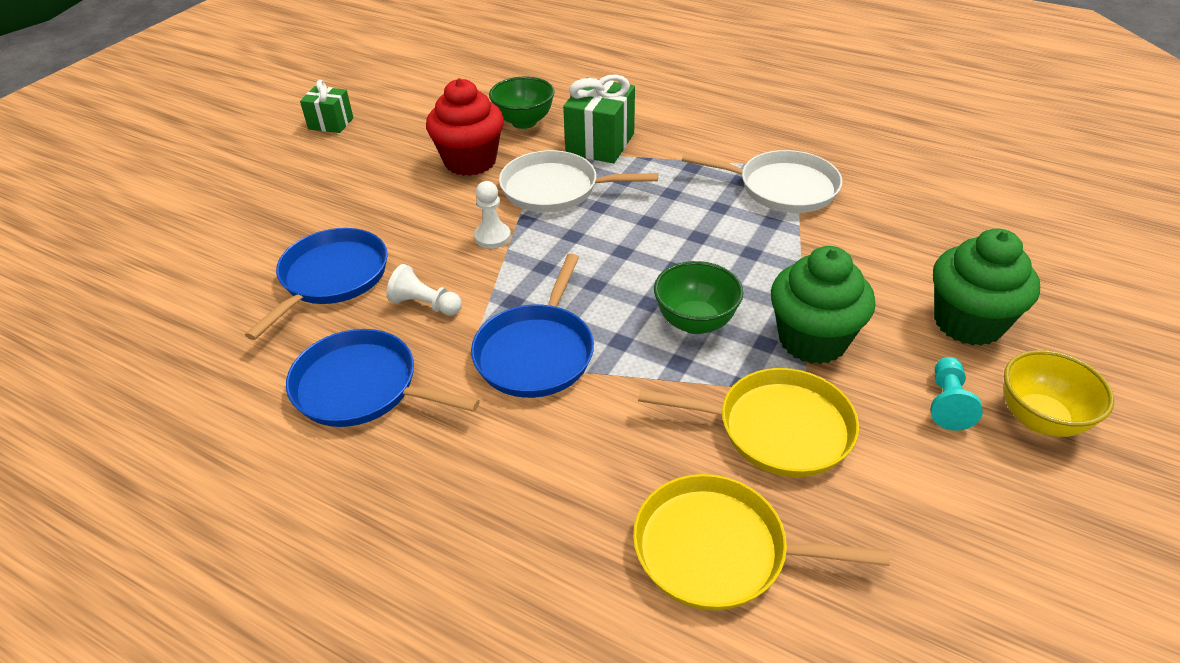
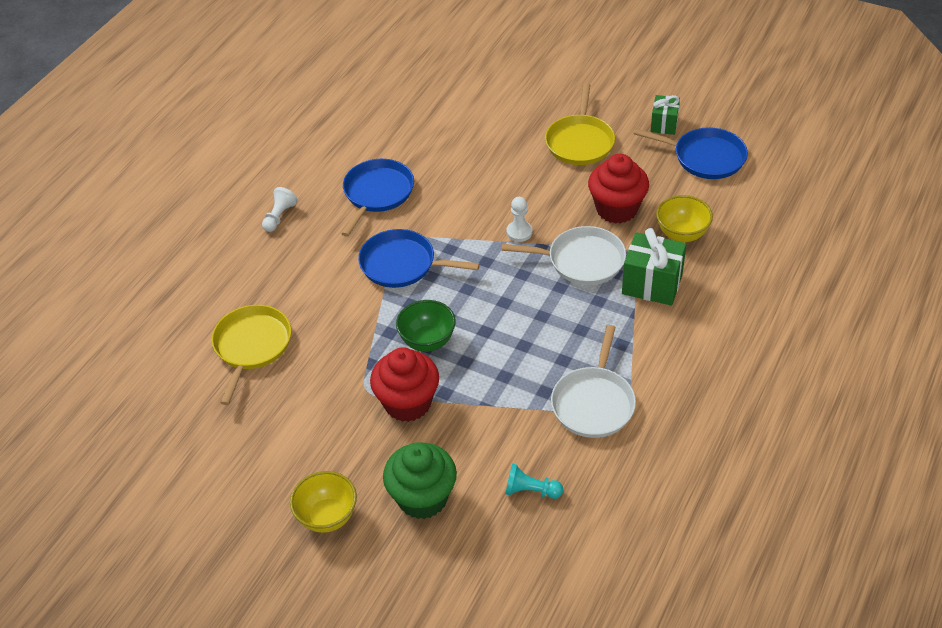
camera: 90 degrees right, 5 degrees up
(331, 278) = (474, 162): blue pan -> blue pan (705, 157)
(425, 304) = (447, 209): white pawn -> white pawn (279, 216)
(524, 122) = (682, 234): green bowl -> yellow bowl
(555, 189) = (582, 260): white pan -> white pan turned 90 degrees clockwise
(777, 428) = (331, 377): yellow pan -> yellow pan (580, 142)
(812, 340) = (407, 403): green cupcake -> red cupcake
(947, 403) = (345, 468): turquoise pawn -> turquoise pawn (531, 491)

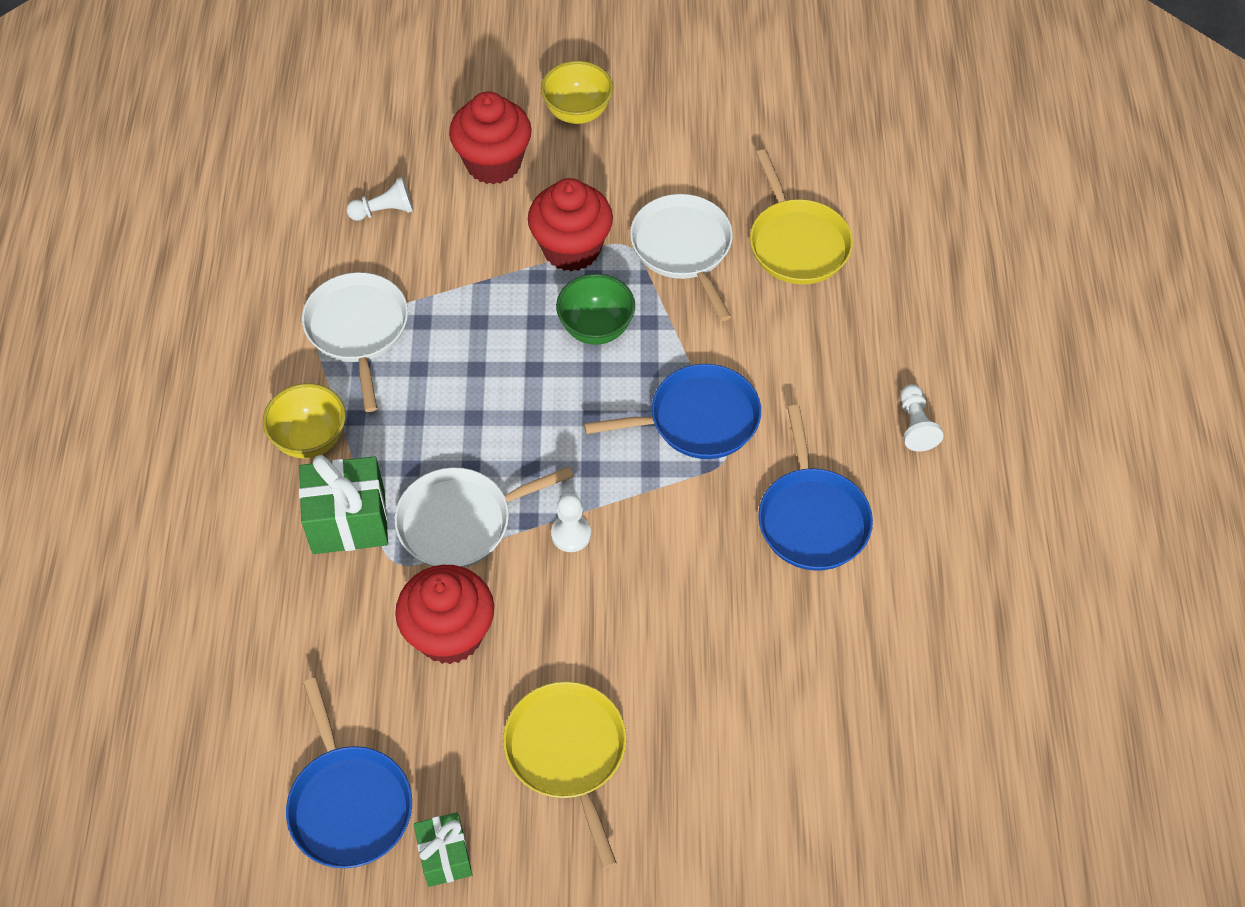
camera: 150 degrees right, 10 degrees up
(330, 373) = (683, 248): none -> white pan
(422, 498) = (493, 163): green cupcake -> red cupcake
(531, 491) = (384, 211): turquoise pawn -> white pawn
(682, 234) = (336, 626): yellow bowl -> yellow bowl (310, 439)
(705, 157) = (349, 804): blue pan -> blue pan turned 105 degrees counterclockwise

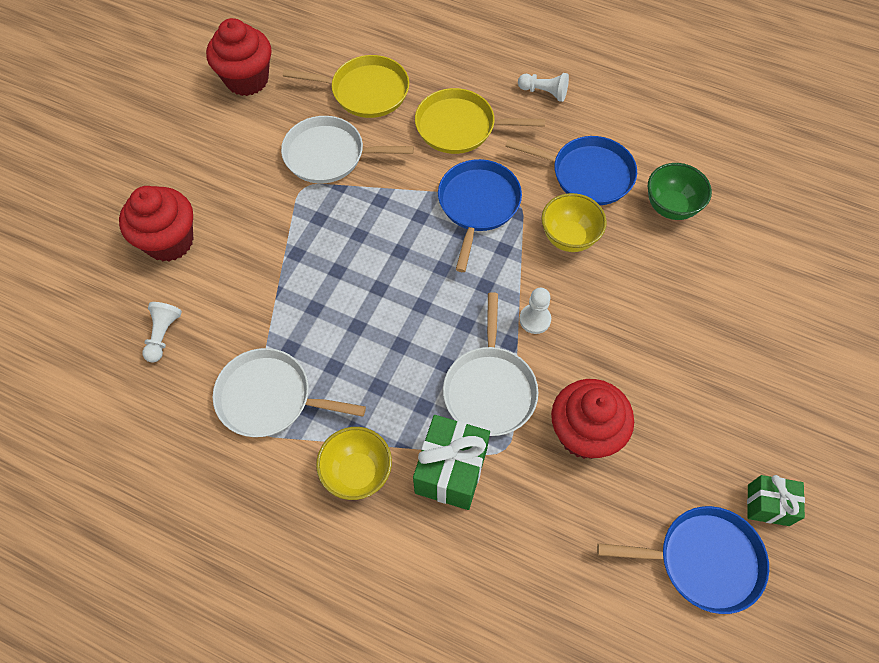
camera: 65 degrees left, 5 degrees up
(568, 752) = (711, 390): yellow pan -> yellow pan (459, 127)
(571, 249) = (285, 222): red cupcake -> red cupcake (247, 80)
(577, 112) = (161, 169): yellow bowl -> yellow bowl (569, 237)
(596, 328) = (366, 235): green bowl -> green bowl (671, 207)

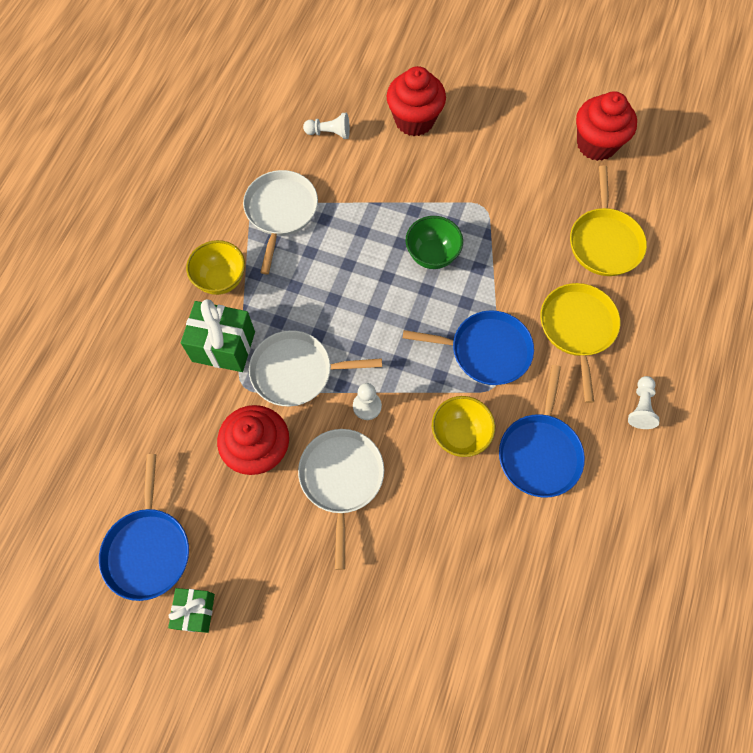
camera: 85 degrees right, 5 degrees up
(329, 155) = (522, 221): white pan -> white pan (341, 479)
(671, 207) = (512, 537): green bowl -> green bowl (432, 255)

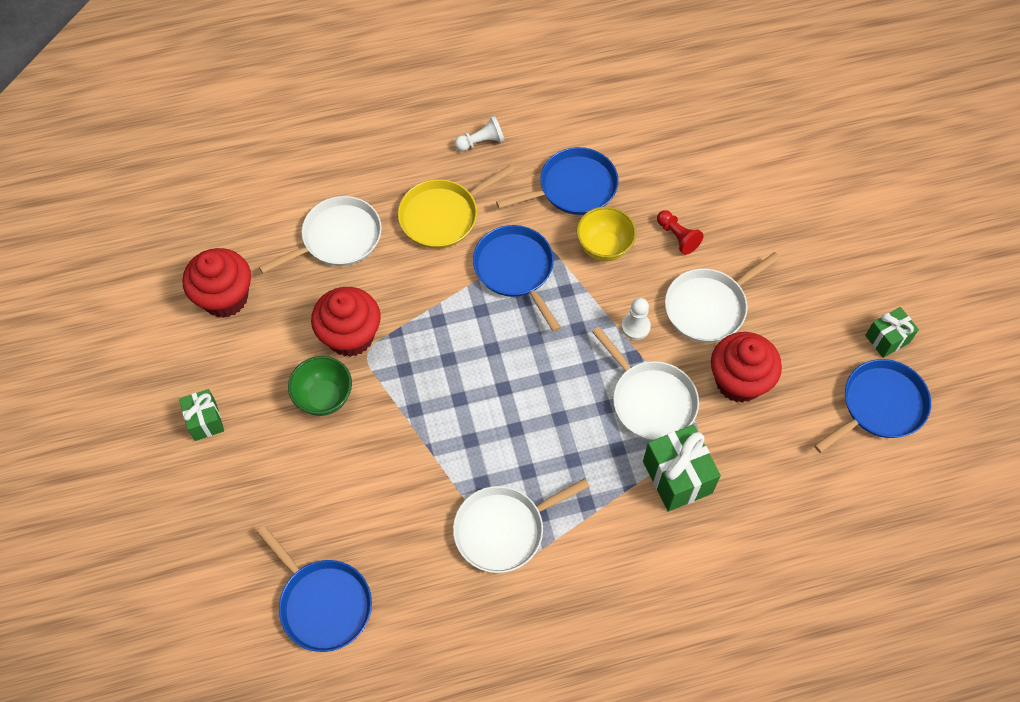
camera: 125 degrees left, 5 degrees down
(221, 280) = (616, 530): yellow bowl -> none
(318, 89) = (323, 603): none -> blue pan
(329, 133) = (374, 550): white pawn -> none
(414, 120) = (302, 477): red cupcake -> red cupcake (350, 336)
(427, 505) = (677, 237): none -> red pawn
(432, 255) = (452, 365): green bowl -> green bowl (324, 397)
(499, 88) = (205, 421): none -> green gift
(604, 242) = (338, 238): yellow pan -> white pan

